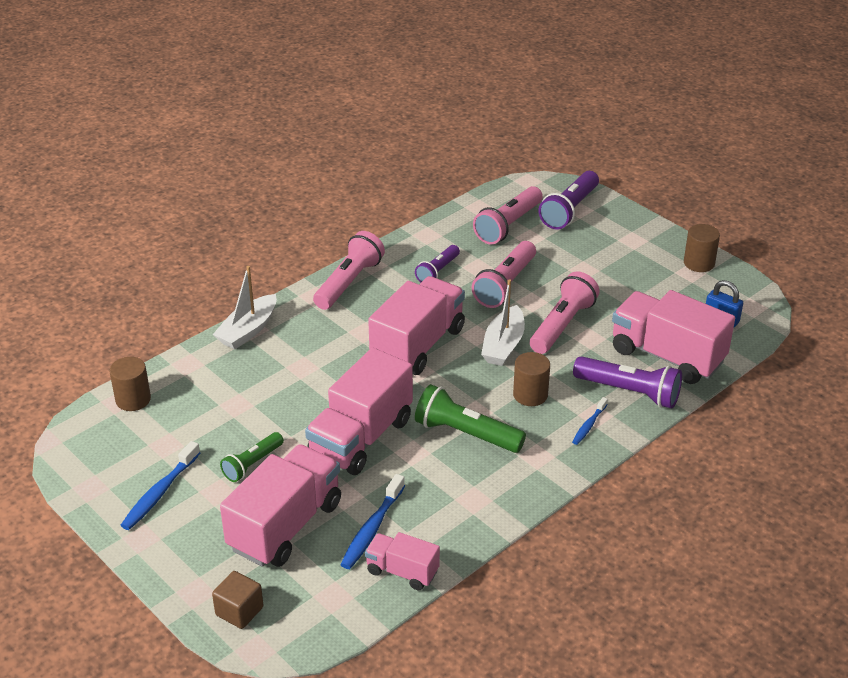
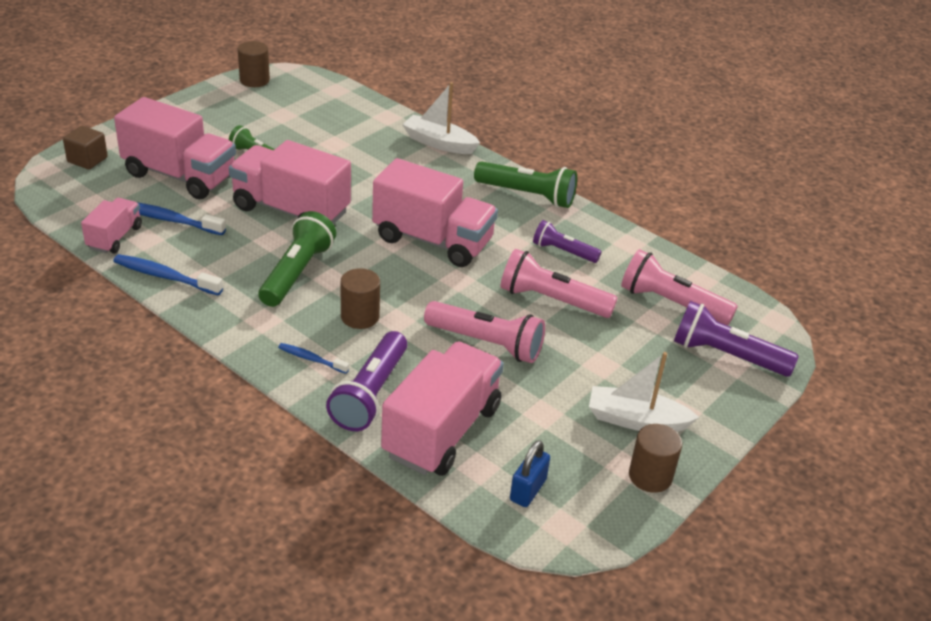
camera: 80 degrees right, 0 degrees up
(133, 399) = (338, 96): brown cylinder -> brown cylinder (254, 80)
(159, 493) = (225, 116): blue toothbrush -> blue toothbrush (165, 276)
(349, 282) = (527, 195): pink flashlight -> green flashlight
(503, 345) = (442, 298): white boat -> white boat (636, 420)

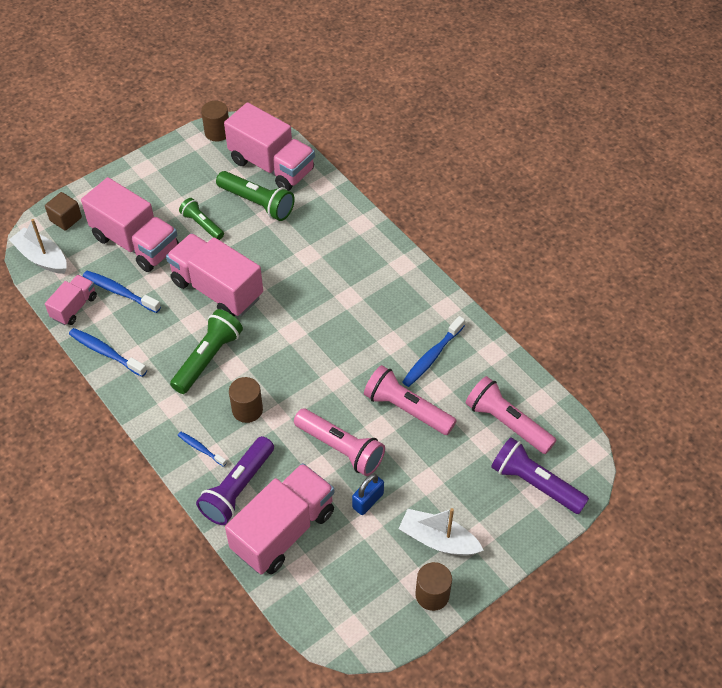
camera: 15 degrees right, 15 degrees up
(433, 240) = (325, 334): pink truck -> pink truck (272, 166)
(439, 143) = (359, 221): white boat -> white boat (42, 258)
(527, 195) = (419, 289): green flashlight -> green flashlight (257, 203)
(527, 490) = (334, 594): blue padlock -> blue padlock (368, 501)
(563, 251) = (432, 357): purple flashlight -> blue toothbrush

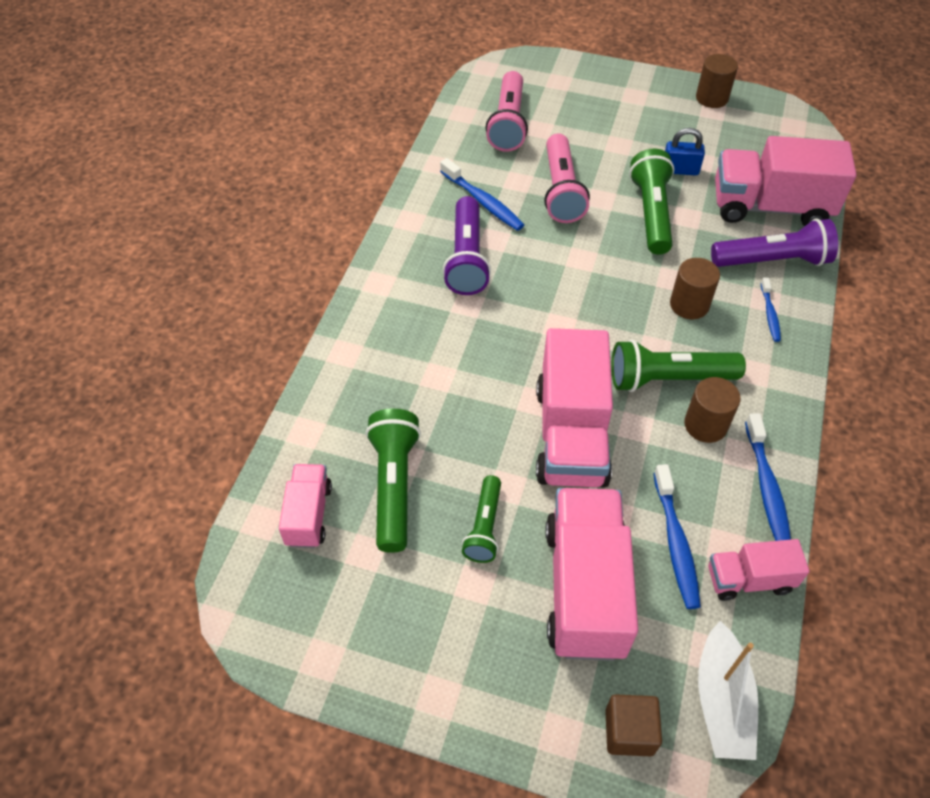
camera: 125 degrees left, 0 degrees up
(217, 132) = (284, 642): brown cylinder -> brown cylinder (705, 425)
(272, 166) = (308, 515): pink truck -> pink truck, size x0.53
(341, 448) = (651, 213): pink flashlight -> green flashlight
(432, 357) = (483, 202): blue toothbrush -> blue toothbrush turned 45 degrees clockwise
(438, 540) = (664, 115): white boat -> none
(535, 483) = (551, 85): purple flashlight -> purple flashlight (467, 258)

